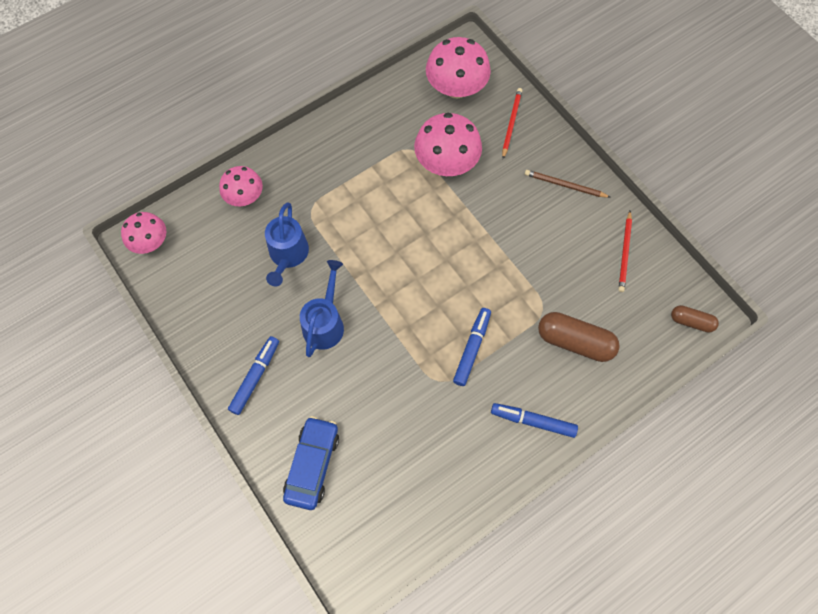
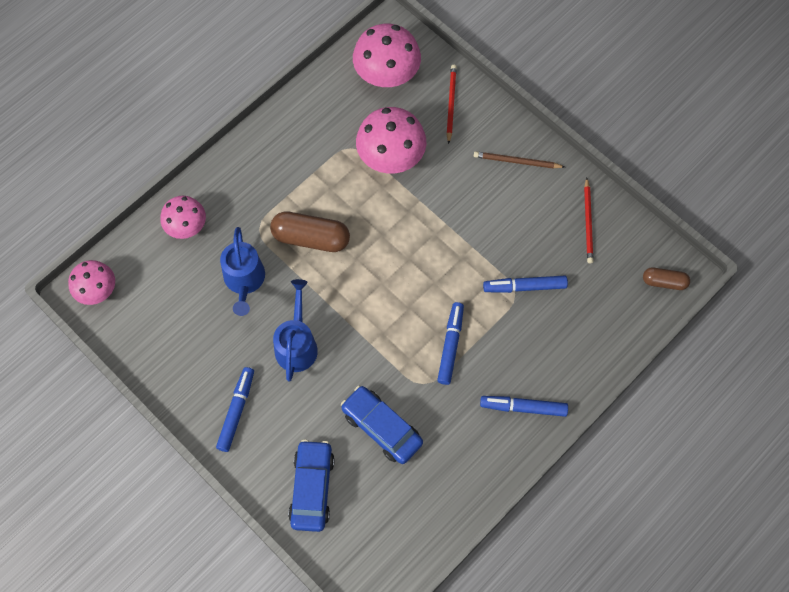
camera: 10 degrees left, 0 degrees up
(391, 417) = (382, 427): none -> blue car
(553, 304) = (524, 287): none -> blue marker
(575, 341) = (552, 321): brown capsule -> brown capsule (311, 238)

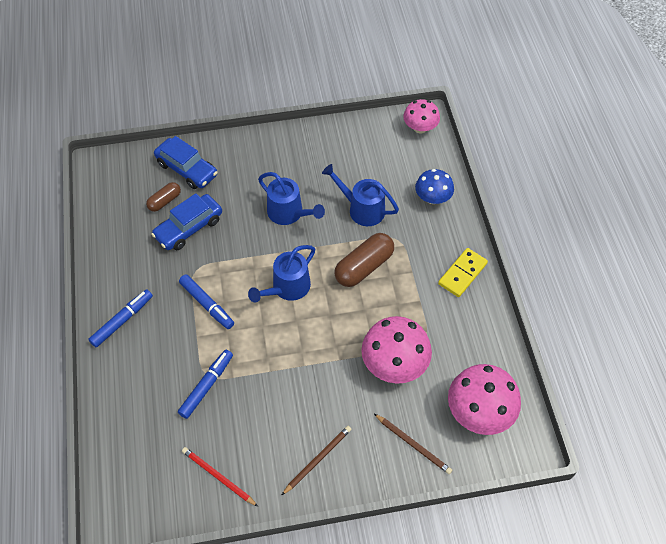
camera: 125 degrees right, 10 degrees down
(186, 226) = (432, 198): pink mushroom -> blue mushroom
(236, 411) = (272, 157): blue marker -> none
(259, 154) = (462, 273): none -> yellow domino
(382, 288) = (287, 288): none -> blue watering can
(382, 427) = (189, 228): blue car -> blue car turned 150 degrees clockwise
(451, 103) = (413, 444): red pencil -> brown pencil
(664, 282) = (118, 498): brown capsule -> brown capsule (164, 201)

